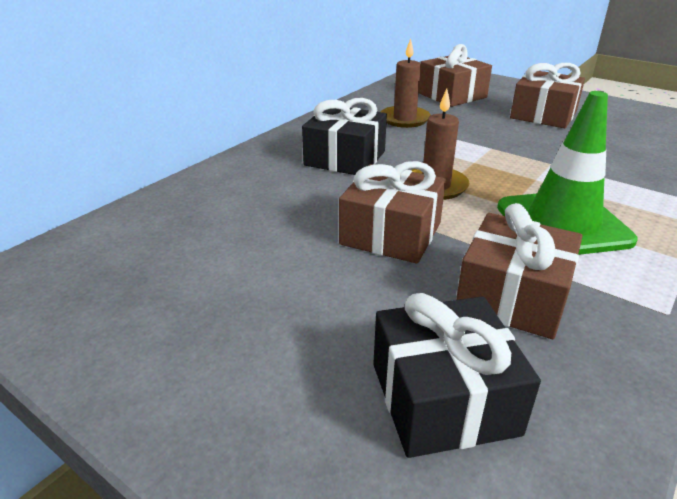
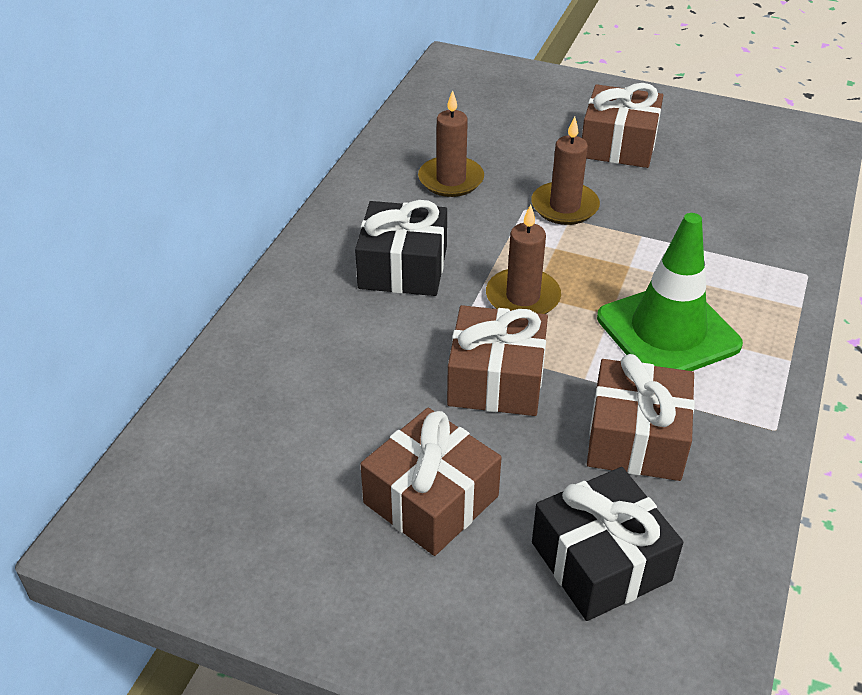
camera: 15 degrees left, 10 degrees up
(452, 95) = (497, 119): brown gift -> brown gift (431, 499)
(489, 141) = (564, 206): none -> brown candle

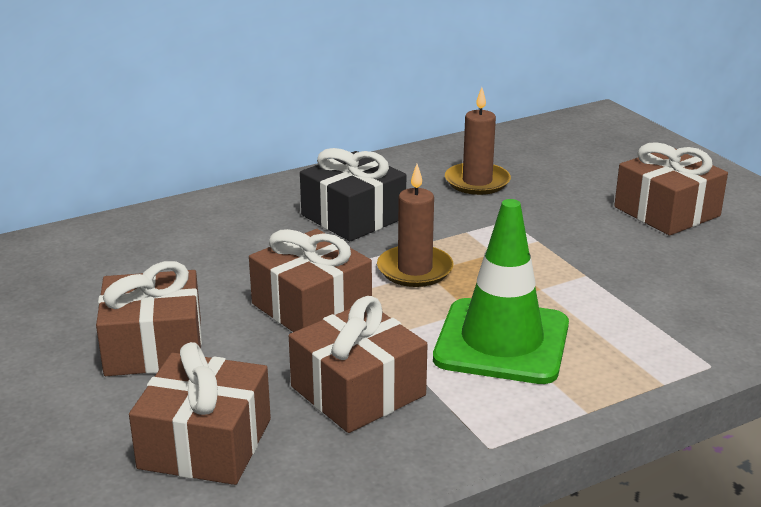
camera: 40 degrees right, 15 degrees down
(564, 206) = (546, 231): brown candle -> none
(600, 561) = (205, 443): black gift -> brown gift

